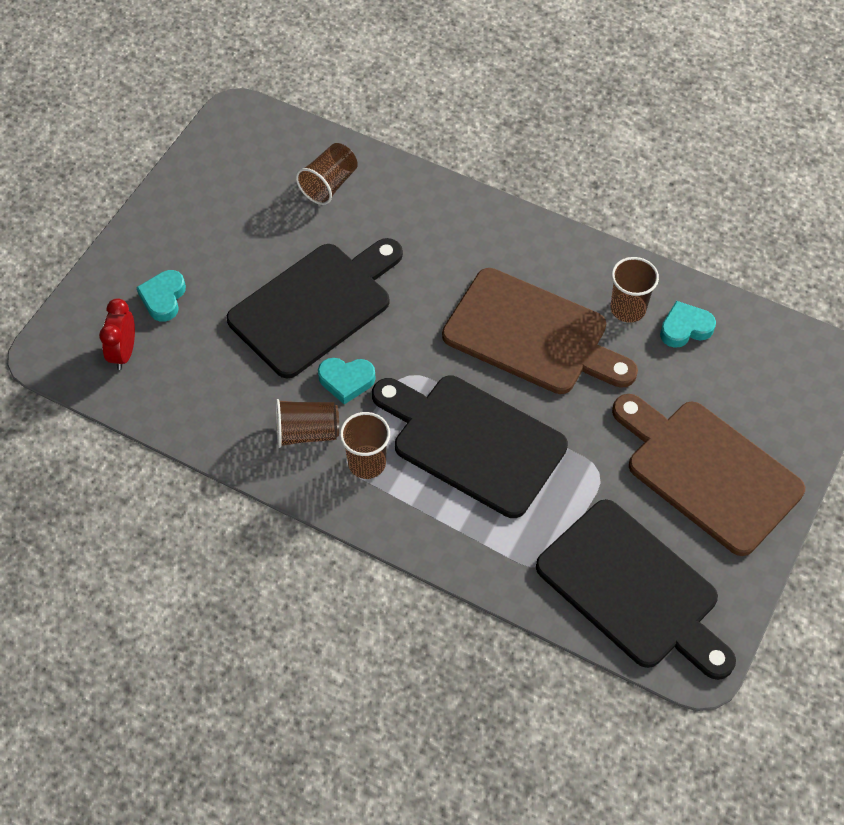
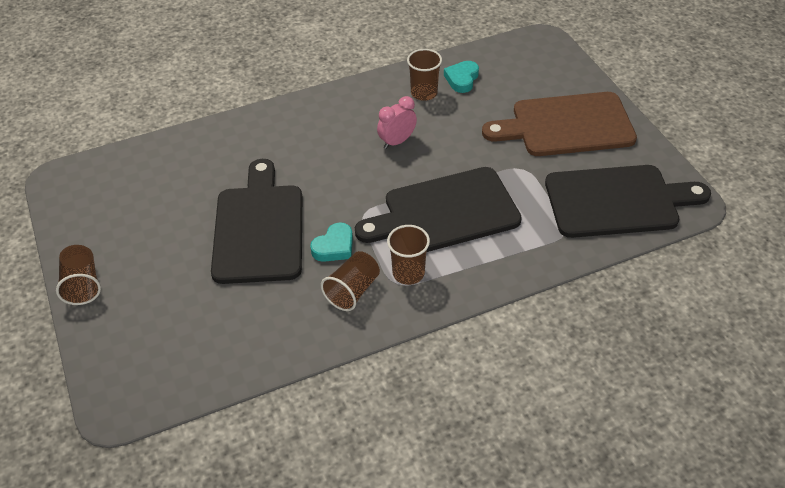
camera: 50 degrees left, 10 degrees down
(123, 353) = (171, 358): red clock -> none
(163, 298) = (153, 307): turquoise heart -> none
(329, 185) = (174, 167): brown cup -> brown cup (82, 285)
(532, 335) = (397, 141): brown cutting board -> pink clock

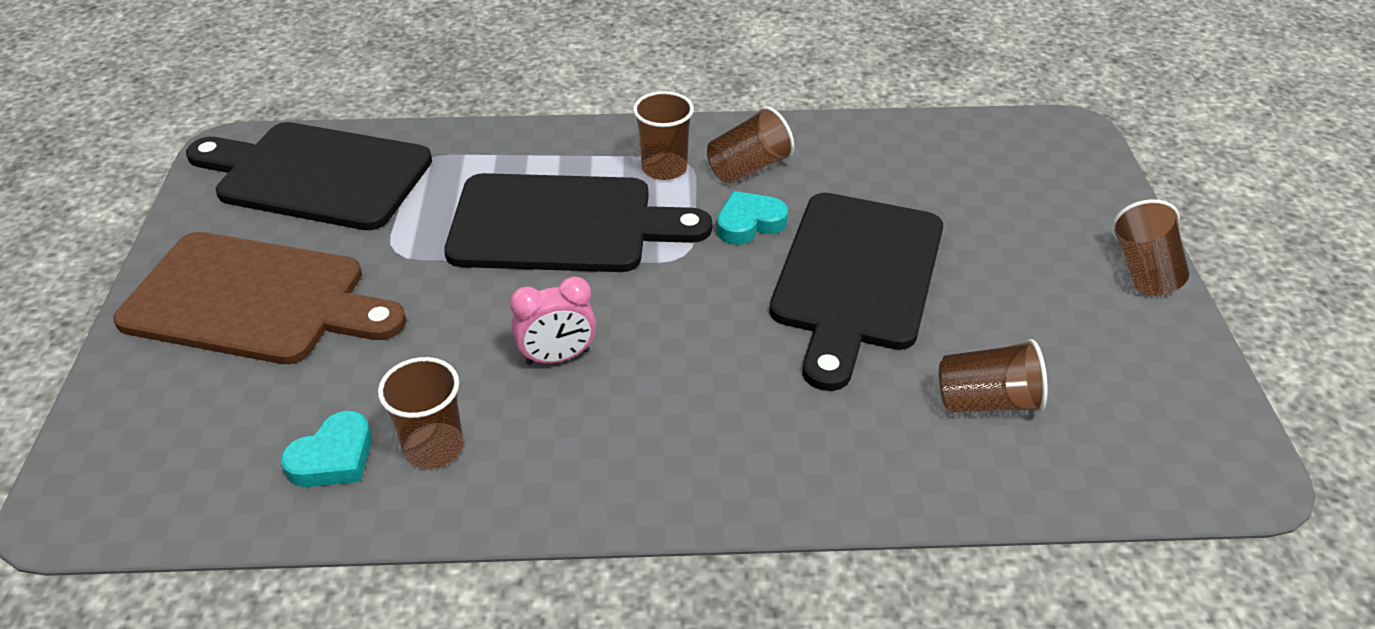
camera: 160 degrees left, 5 degrees down
(179, 179) = (986, 401): none -> brown cup

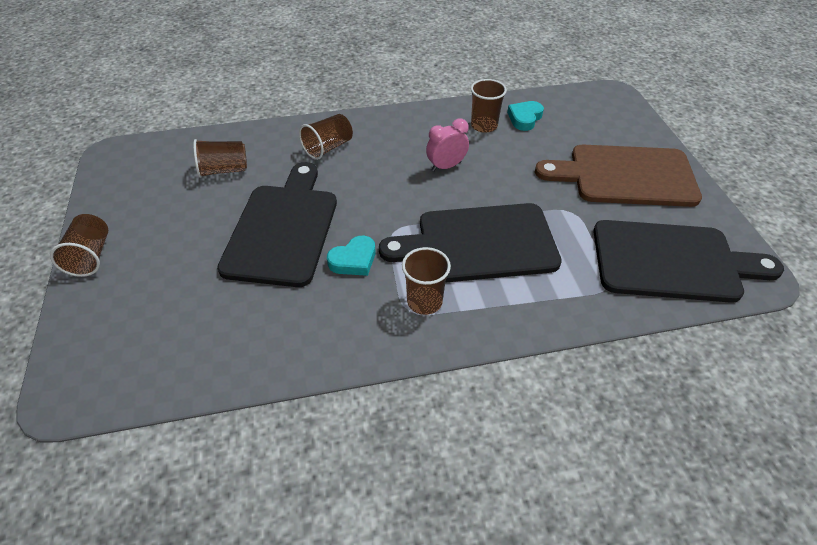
camera: 170 degrees right, 5 degrees up
(748, 168) = (359, 310): brown cup -> brown cup (328, 148)

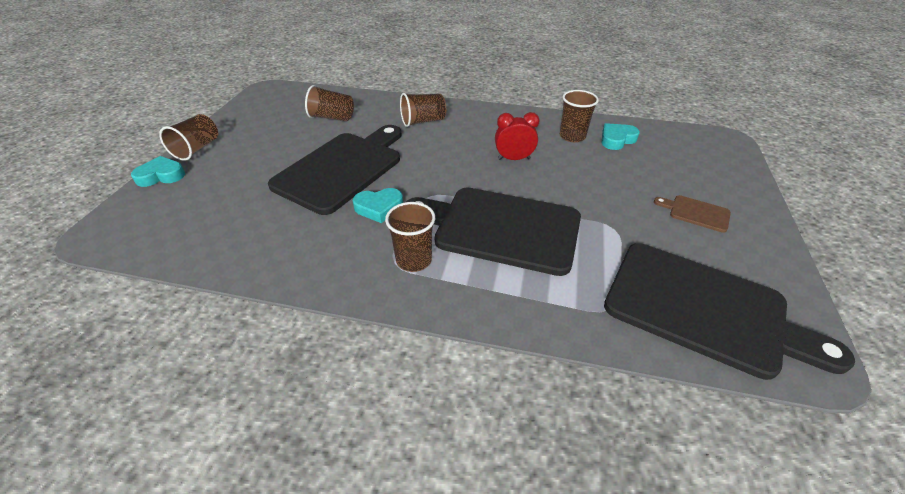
camera: 25 degrees right, 5 degrees down
(76, 303) = (161, 176): none -> turquoise heart
(446, 166) = (514, 159): pink clock -> red clock
(625, 176) = (696, 213): brown cutting board -> brown cutting board, size x0.41

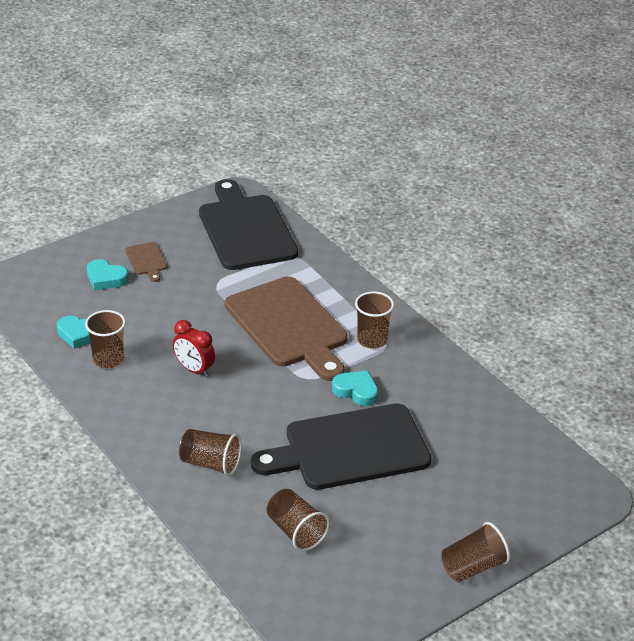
camera: 140 degrees left, 5 degrees down
(161, 176) = (523, 543): turquoise heart -> turquoise heart (106, 278)
(500, 228) = (289, 326): black cutting board -> brown cutting board

